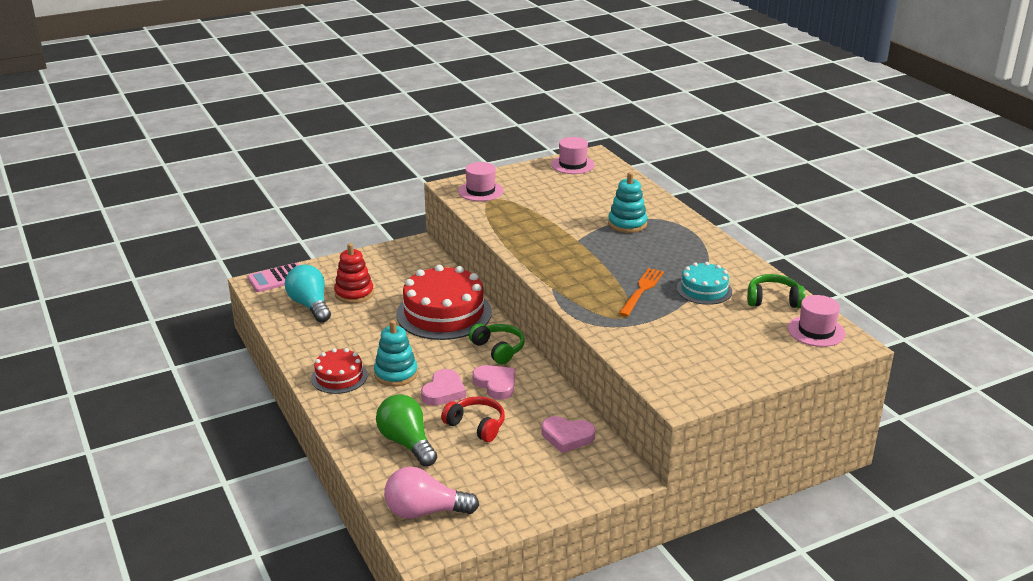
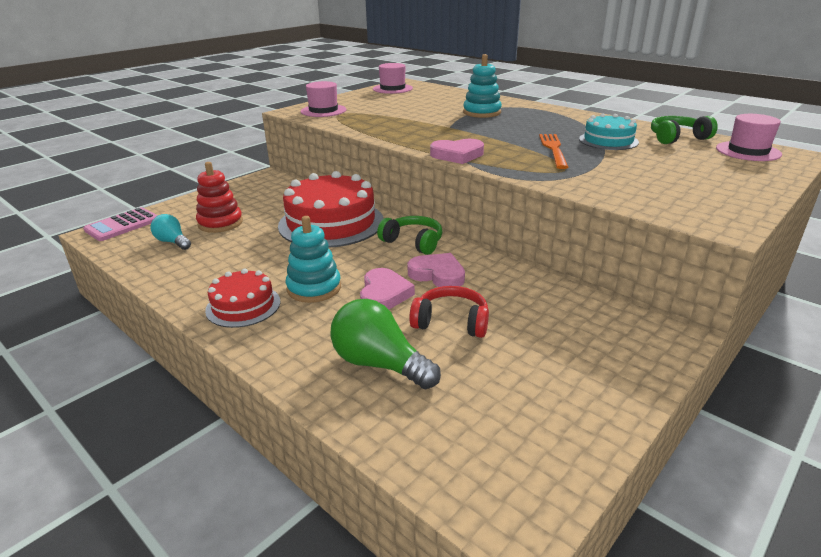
camera: 20 degrees left, 0 degrees up
(310, 305) = (173, 242): turquoise light bulb -> turquoise light bulb, size x0.60
(425, 511) = (473, 457): pink light bulb -> none
(567, 437) = (564, 310): pink heart -> pink heart (457, 155)

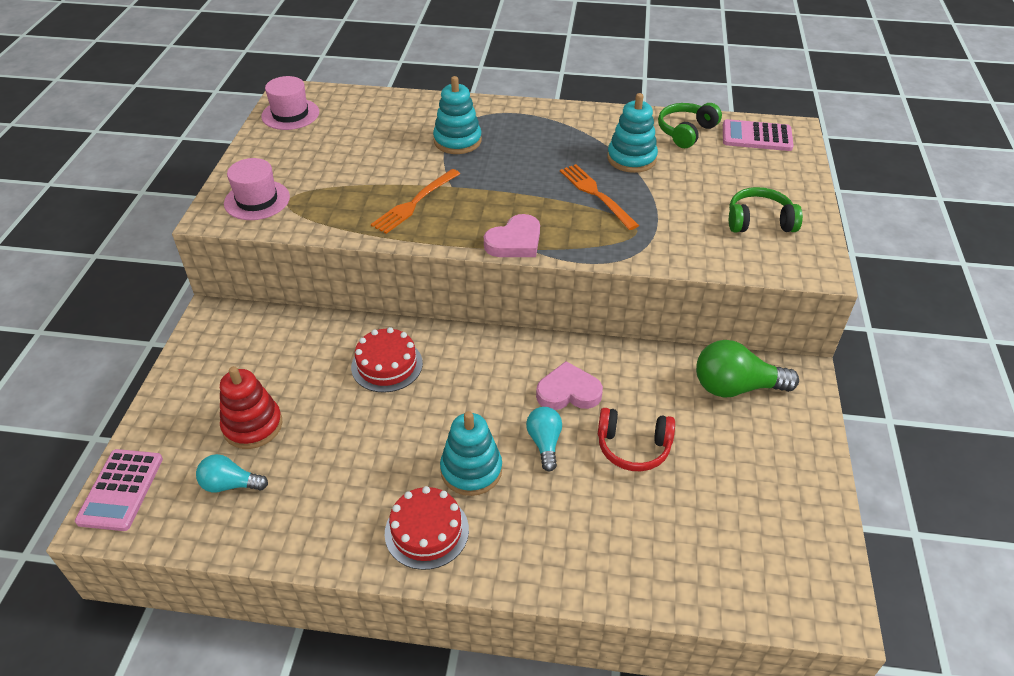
camera: 35 degrees left, 15 degrees up
(331, 223) = (387, 365): red cake -> red cake, size x0.54
(379, 364) = (621, 528): green light bulb -> green light bulb (735, 387)
(384, 294) = (544, 443): pink heart -> turquoise light bulb
(413, 128) = (414, 203): none -> orange fork
(413, 242) = (503, 356): green headphones -> green headphones (759, 221)
(451, 322) = (633, 447): red headphones -> red headphones turned 150 degrees counterclockwise
(608, 140) = (631, 158): turquoise cake -> turquoise stacking toy
(748, 151) = (756, 136): pink hat -> pink calculator

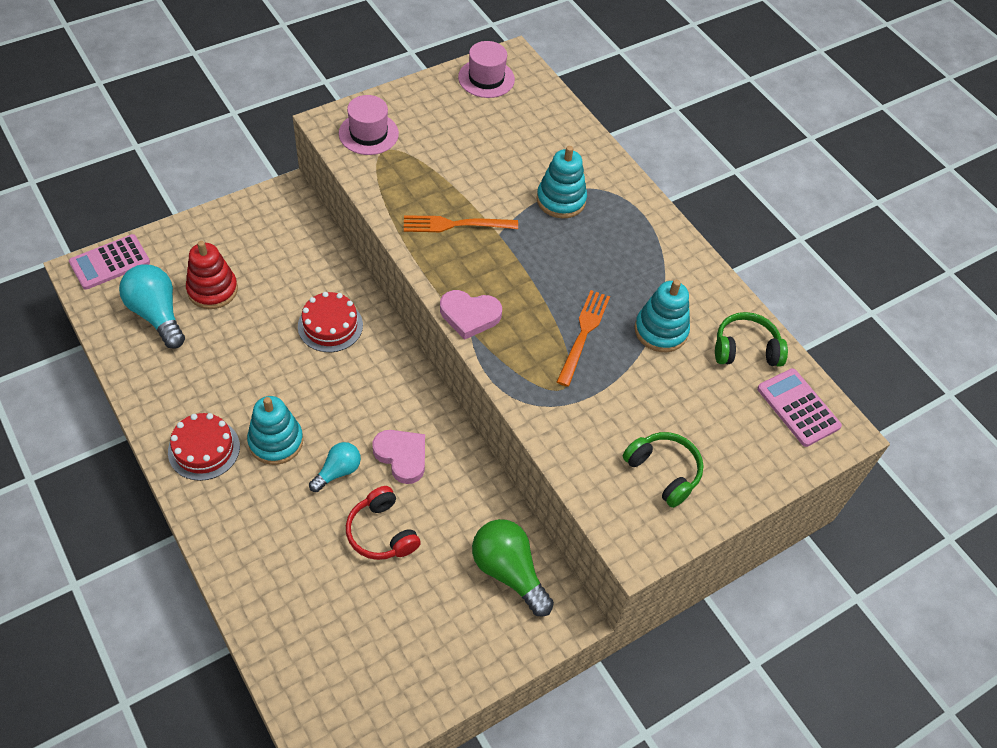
camera: 45 degrees right, 10 degrees up
(230, 484) = (157, 314): turquoise light bulb -> turquoise light bulb, size x1.67

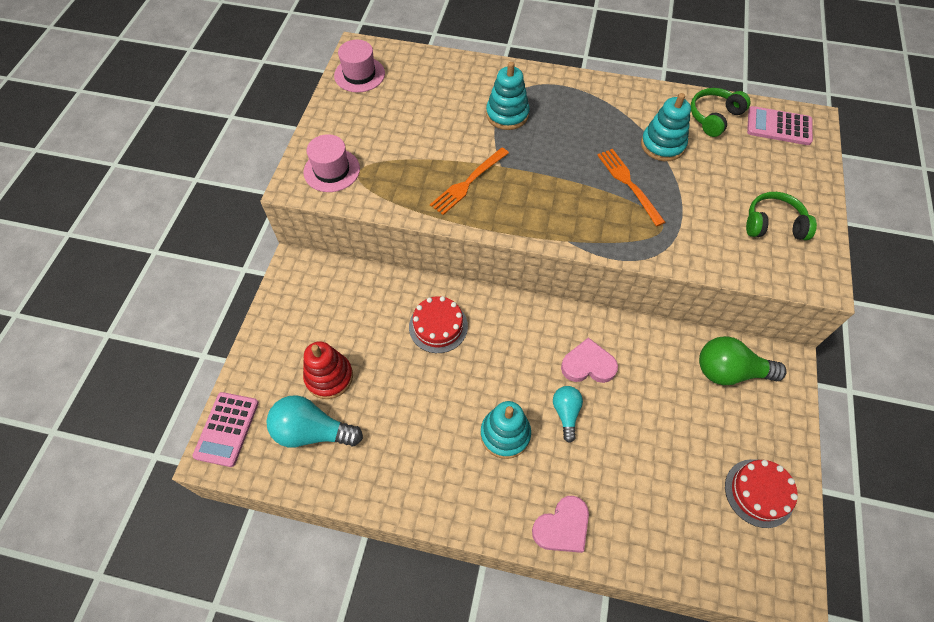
camera: 40 degrees left, 5 degrees up
(204, 449) = (468, 488): red cake -> red cake (759, 493)
(381, 532) = (639, 423): red headphones -> none
(469, 315) = (555, 232): pink heart -> pink heart (562, 527)

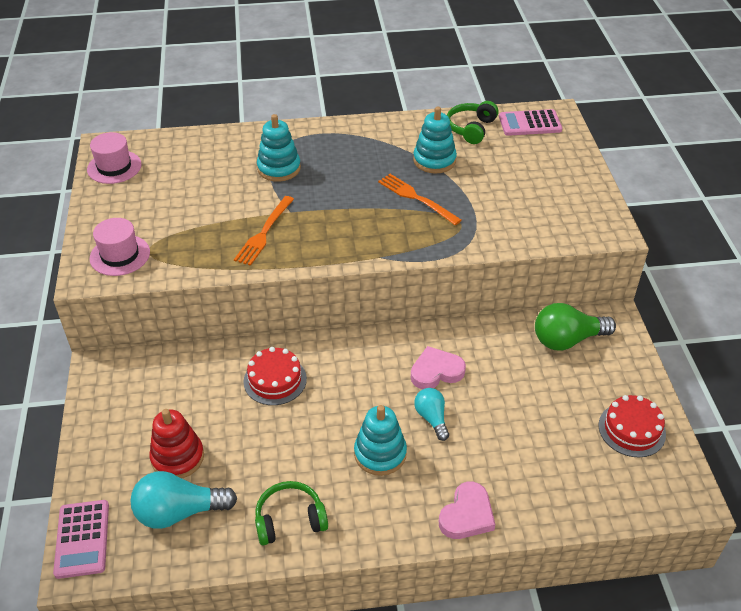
camera: 20 degrees left, 15 degrees down
(773, 224) = (555, 199): green headphones -> green headphones (290, 520)

